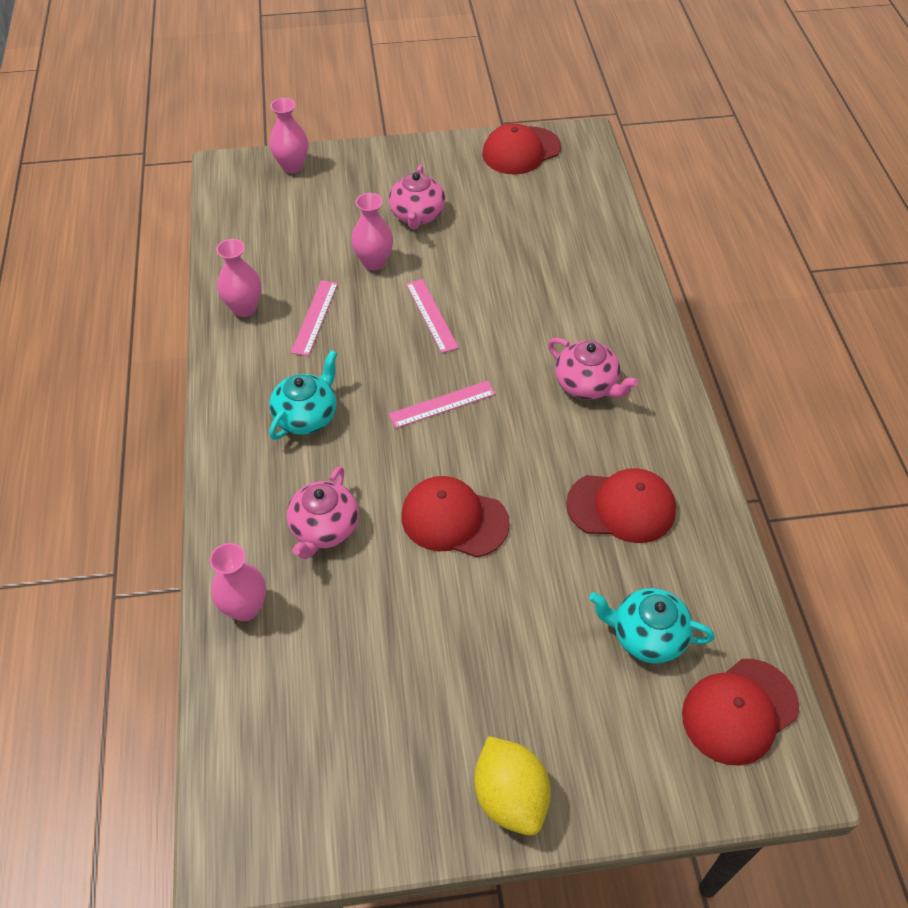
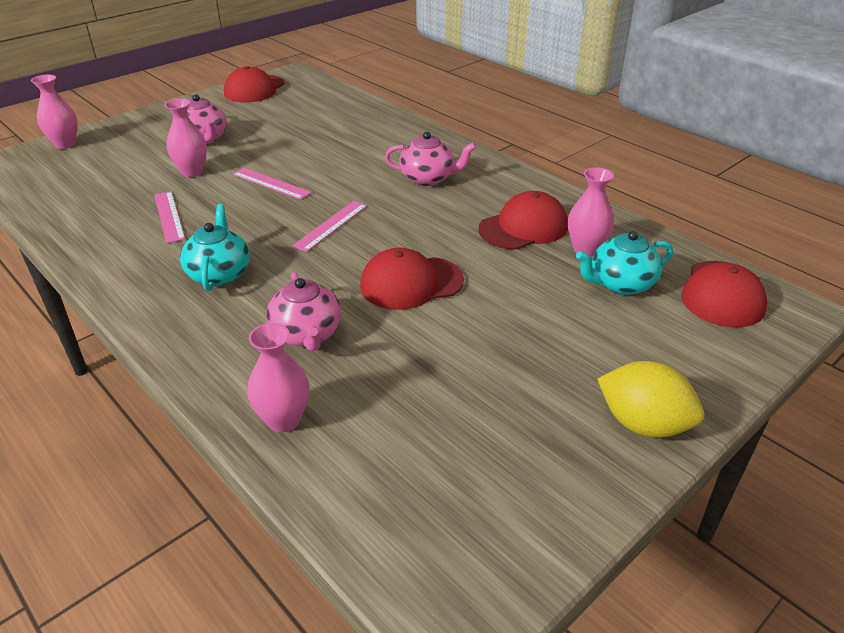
camera: 35 degrees left, 15 degrees down
(244, 308) = (94, 232): pink vase -> pink vase (585, 249)

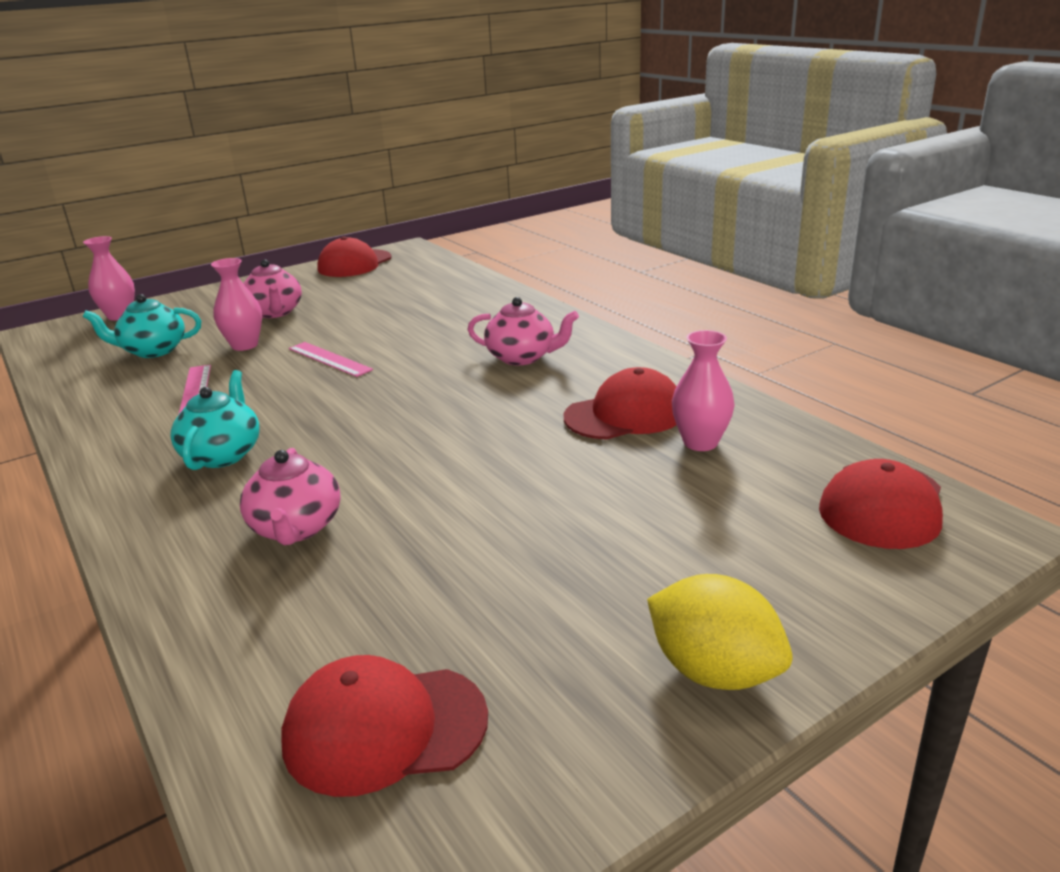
camera: 10 degrees right, 10 degrees down
(284, 420) = (220, 631): pink vase -> none
(331, 225) = (381, 405): pink ruler -> none
(411, 283) = (454, 474): red cap -> red cap (384, 728)
(620, 284) = (736, 486): turquoise teapot -> turquoise teapot (153, 350)

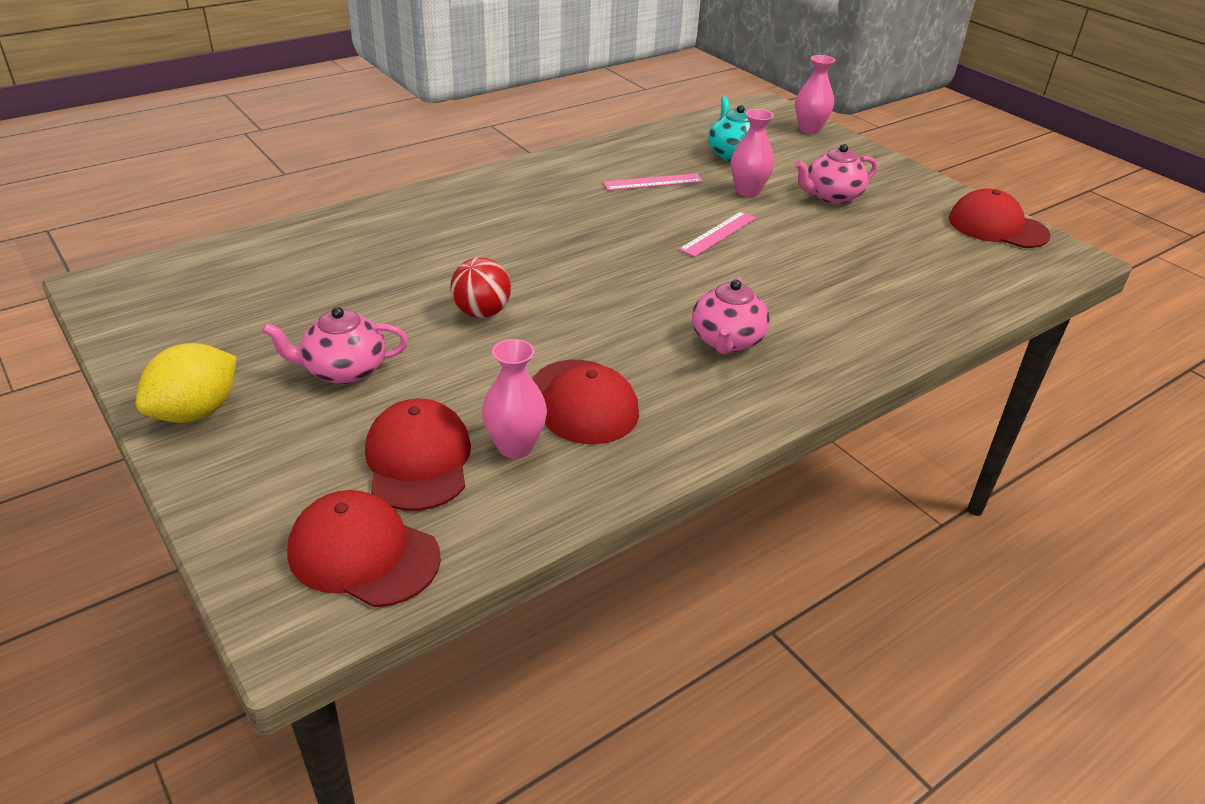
camera: 85 degrees right, 10 degrees up
(223, 454) = (542, 206): turquoise teapot -> none
(296, 528) = (431, 244): pink teapot -> pink teapot (344, 370)
(384, 728) = (218, 289): red cap -> red cap (418, 460)
(470, 477) = (482, 312): none -> red ball

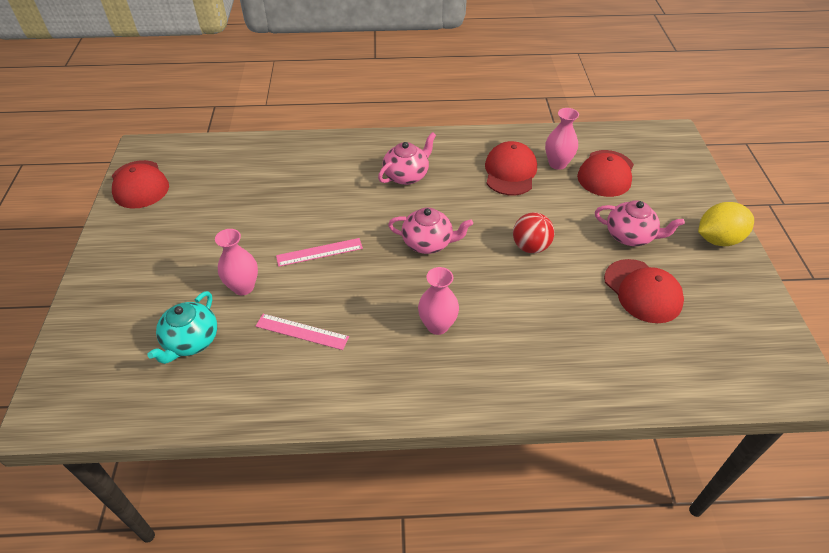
camera: 145 degrees left, 10 degrees up
(363, 554) = (642, 146): red cap -> red cap (642, 291)
(809, 129) = (73, 350): pink vase -> pink vase (437, 325)
(831, 196) = (193, 255): pink teapot -> pink teapot (428, 243)

